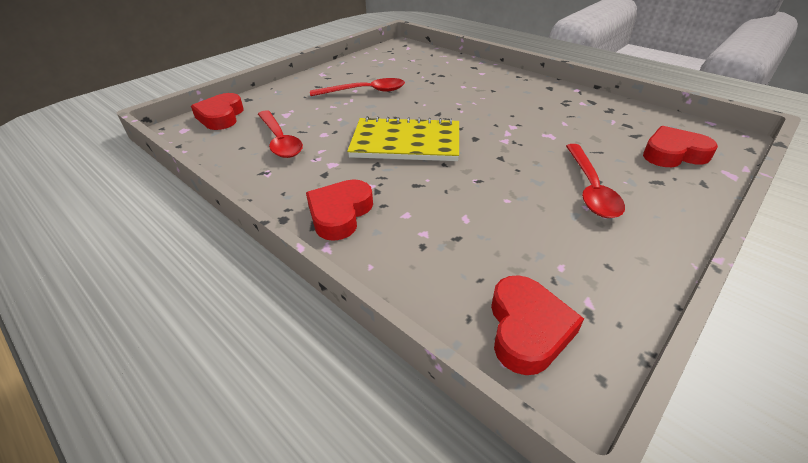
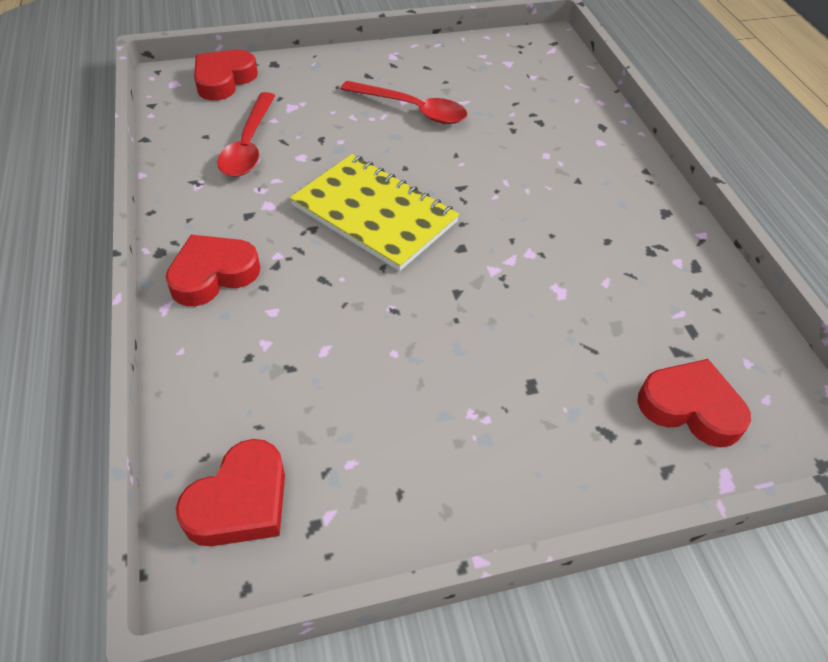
camera: 30 degrees right, 10 degrees up
(590, 188) = (507, 393): red spoon -> none

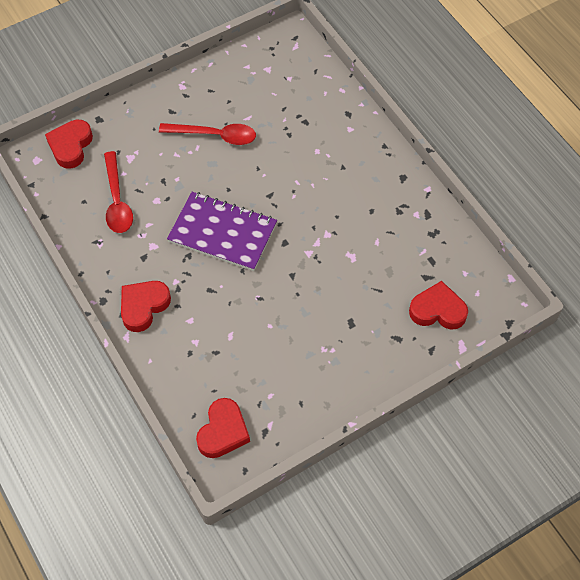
camera: 15 degrees left, 10 degrees up
(374, 214) = (222, 233): yellow notebook -> purple notebook

